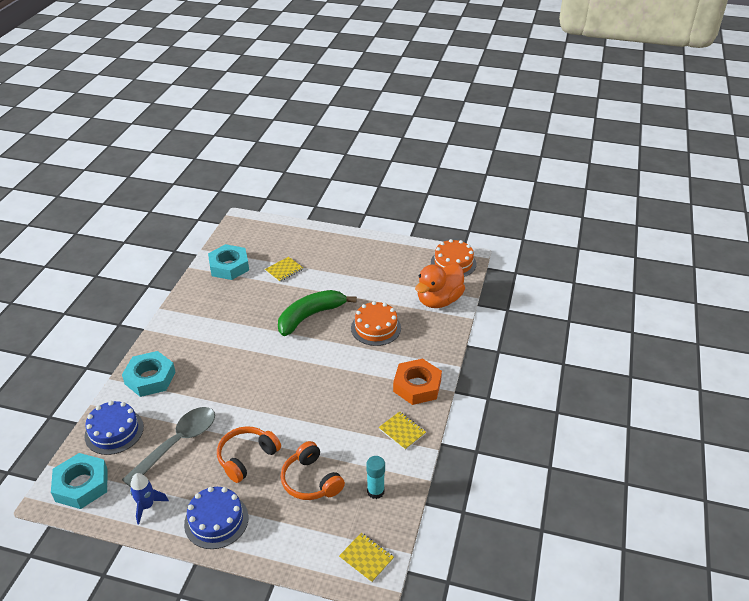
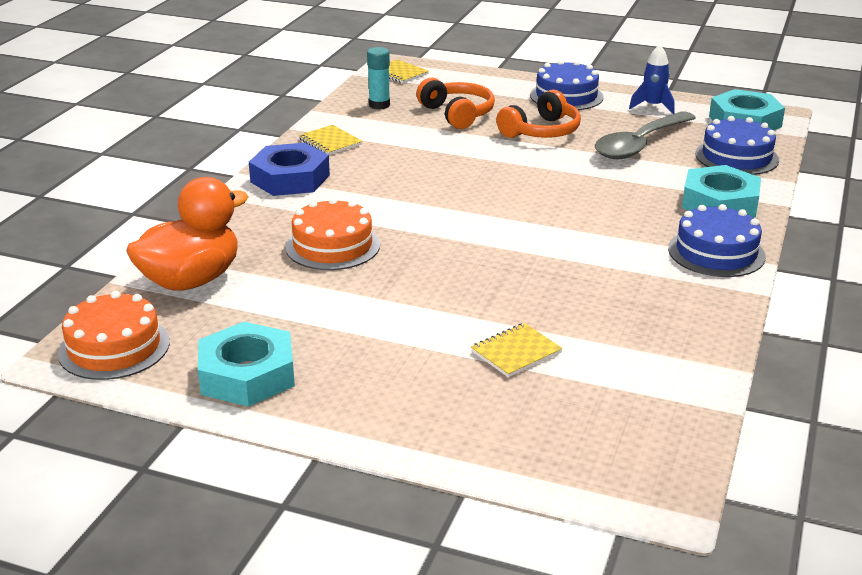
camera: 175 degrees left, 10 degrees down
(171, 335) = (716, 252): none -> blue cake
(229, 266) = (651, 367): turquoise nut -> turquoise nut (247, 375)
(310, 316) = (455, 268): green banana -> none
(417, 386) = (290, 178): orange nut -> blue nut

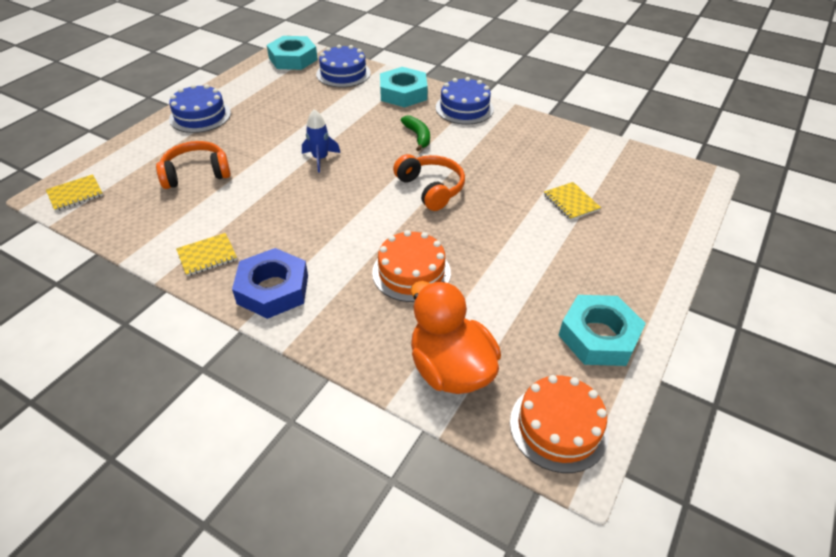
camera: 80 degrees left, 15 degrees up
(379, 105) = (143, 216): turquoise glue stick -> none
(541, 131) = (258, 138): orange headphones -> orange headphones (431, 189)
(612, 224) = (418, 136): none -> green banana
(639, 144) = (305, 103): grey spoon -> none
(653, 106) = (246, 85): blue rocket -> blue rocket (320, 159)

